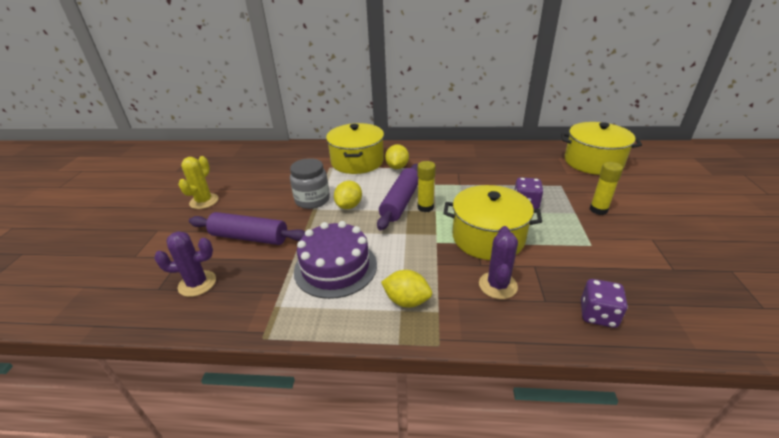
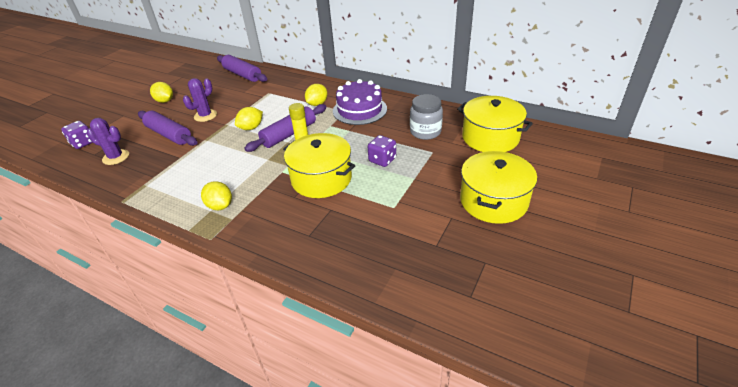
camera: 25 degrees right, 5 degrees up
(204, 201) = (165, 101): yellow cactus -> yellow lemon
(278, 155) = (242, 75): none -> purple rolling pin
(312, 200) = (231, 117): grey jar -> grey jar (425, 132)
(335, 267) = (200, 170): purple cake -> purple cake (359, 110)
(357, 161) = (292, 92): yellow pot -> yellow pot (493, 201)
(497, 285) = (288, 214): purple cactus -> purple cactus (205, 115)
(598, 210) = (437, 181): yellow glue stick -> none
(598, 315) = (333, 257): purple dice -> purple dice (83, 143)

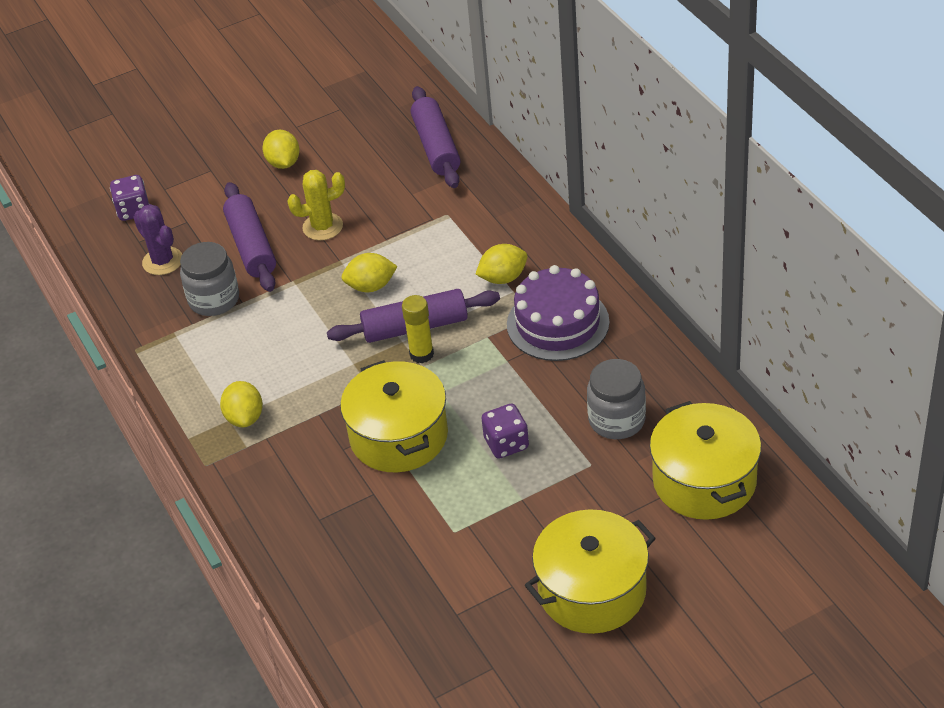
camera: 35 degrees right, 5 degrees up
(161, 162) = (214, 300): none -> grey jar
(205, 115) = (322, 227): purple cactus -> yellow cactus

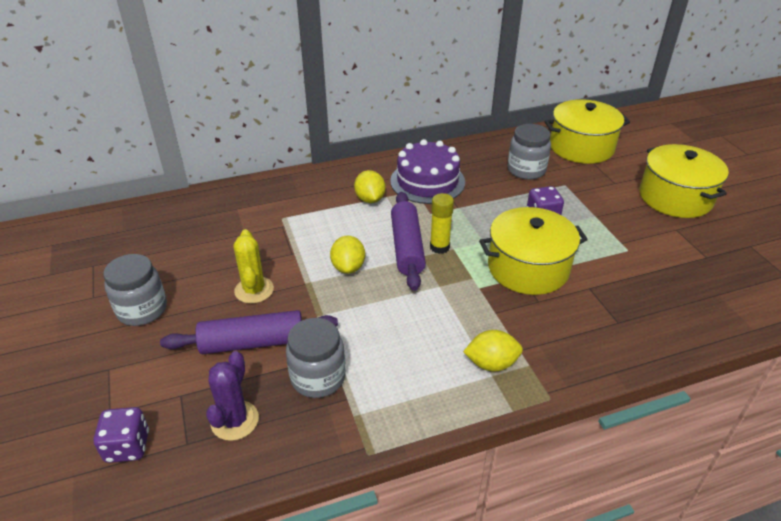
camera: 85 degrees left, 5 degrees down
(162, 261) = (235, 420): purple cactus -> purple cactus turned 45 degrees counterclockwise
(283, 163) = (142, 310): yellow lemon -> grey jar
(436, 147) = (194, 215): purple rolling pin -> none

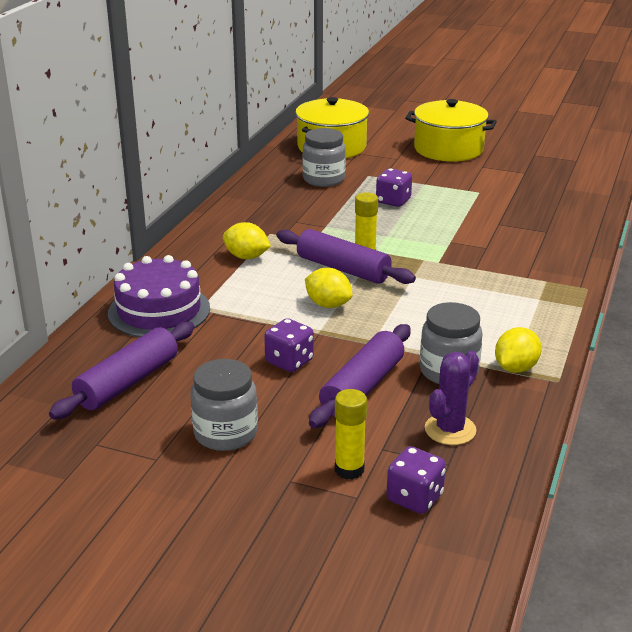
camera: 50 degrees left, 10 degrees down
(140, 391) = (349, 469): none -> yellow glue stick
(168, 239) = (128, 382): none -> purple rolling pin
(235, 420) = (450, 429): purple cactus -> purple cactus turned 75 degrees clockwise
(254, 290) = (289, 361): yellow cactus -> purple dice
(427, 181) = (266, 222): purple cake -> purple cake (159, 311)
(491, 363) = (527, 294): yellow lemon -> yellow lemon (515, 368)
(528, 268) = (444, 234): yellow pot -> none

